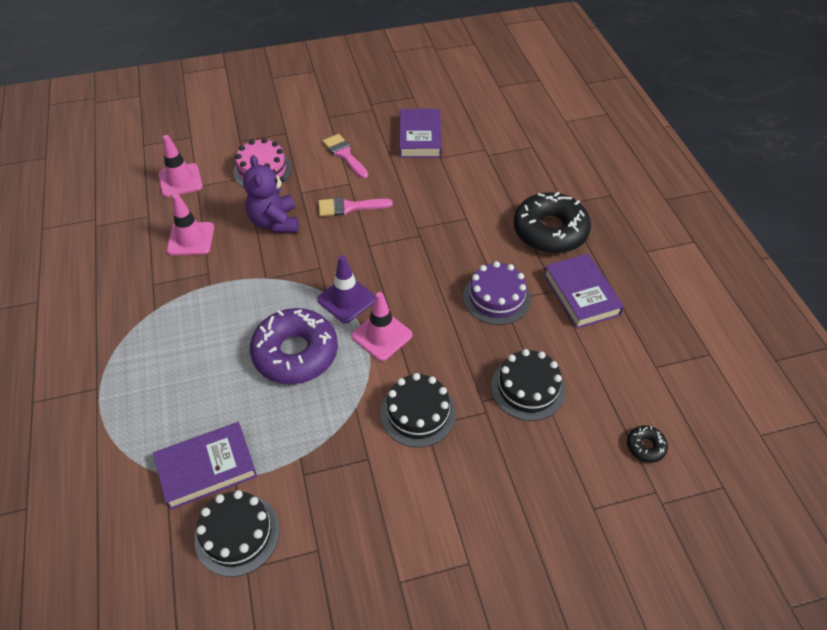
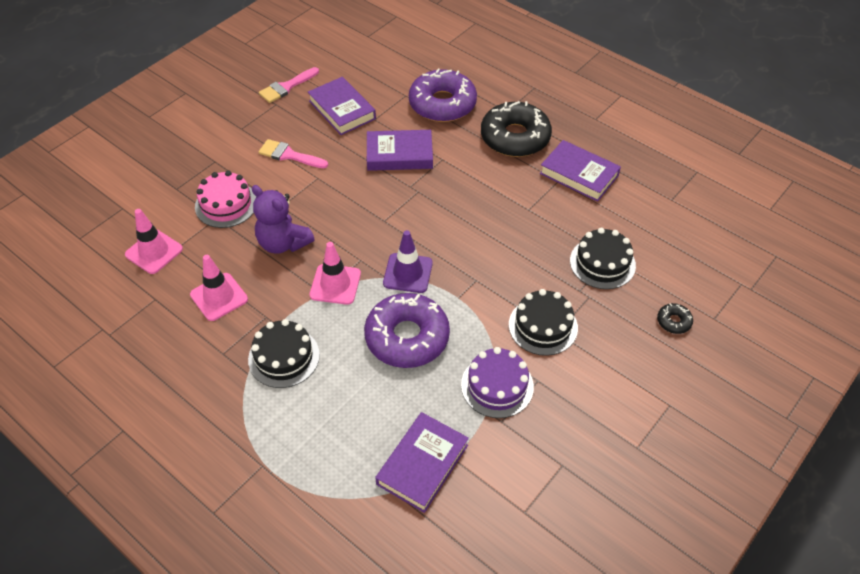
camera: 35 degrees left, 0 degrees up
(237, 534) = (494, 494): black cake -> black cake (284, 357)
(349, 207) = (337, 198): pink brush -> pink brush (286, 87)
(382, 335) = (462, 285): pink traffic cone -> pink traffic cone (335, 284)
(433, 196) = (399, 154): none -> purple book
(496, 298) = (521, 209): purple cake -> purple cake (497, 386)
(510, 171) = (442, 104): none -> purple donut
(645, 446) = (711, 258): black donut -> black donut (674, 321)

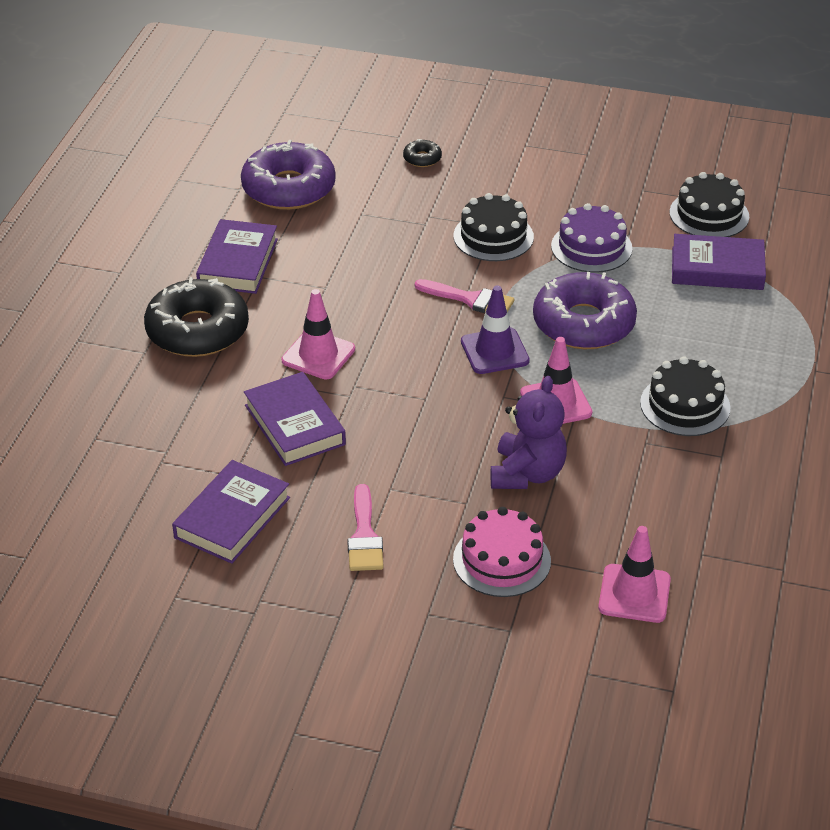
camera: 115 degrees left, 10 degrees down
(219, 297) = (652, 495): pink traffic cone -> pink traffic cone (318, 355)
(286, 87) = (211, 605): pink brush -> pink brush (470, 299)
(442, 104) = (162, 417): purple donut -> purple donut (288, 188)
(602, 263) = (374, 216): black cake -> black cake (709, 214)

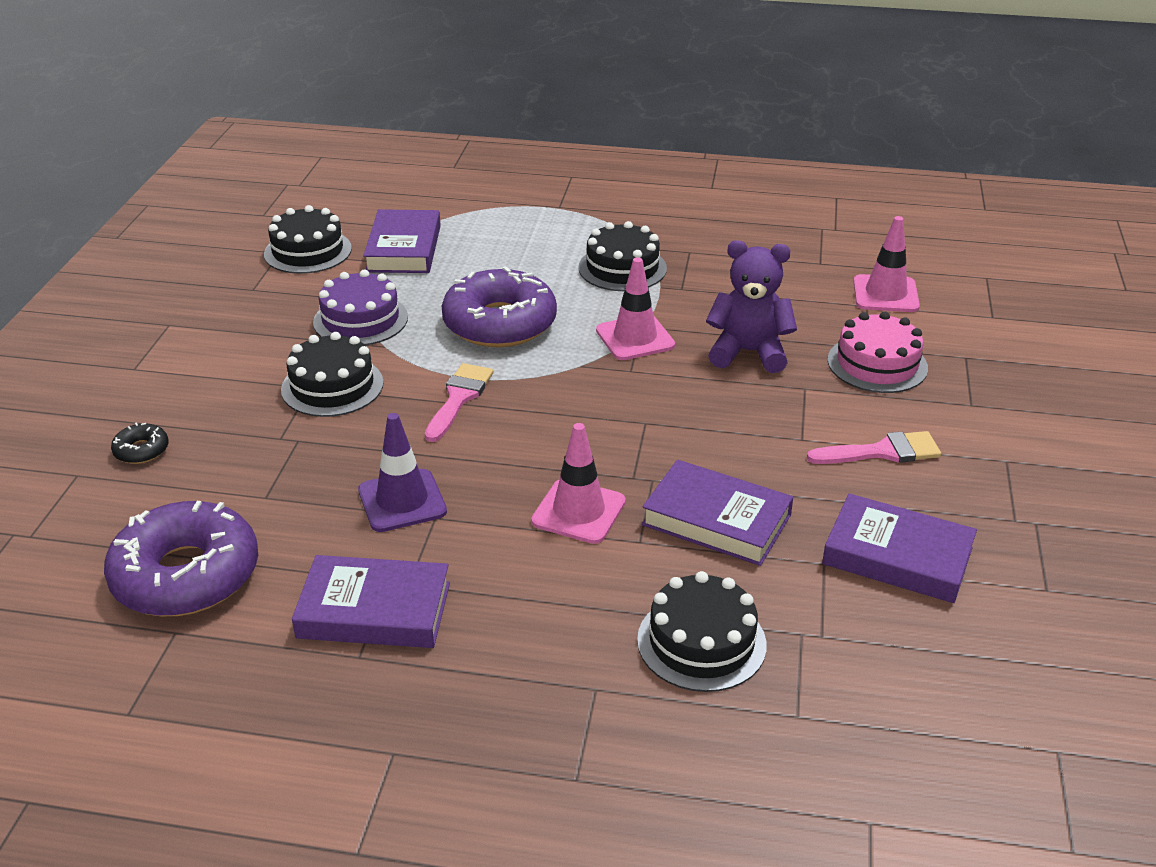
camera: 95 degrees left, 5 degrees down
(171, 402) = (701, 642): none -> black cake
(197, 330) = (539, 634): black donut -> none
(295, 425) = (716, 520): purple book -> purple book turned 60 degrees clockwise
(494, 351) = (554, 378): purple traffic cone -> purple traffic cone (402, 501)

